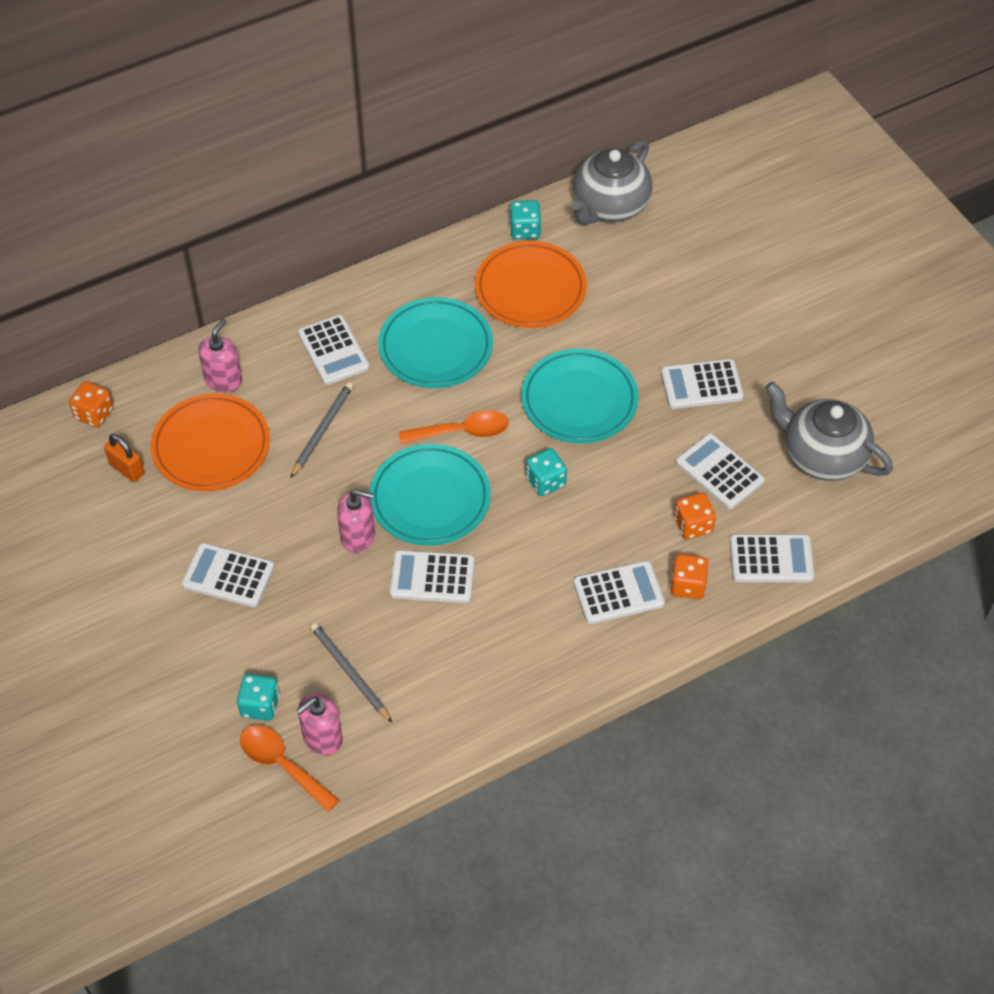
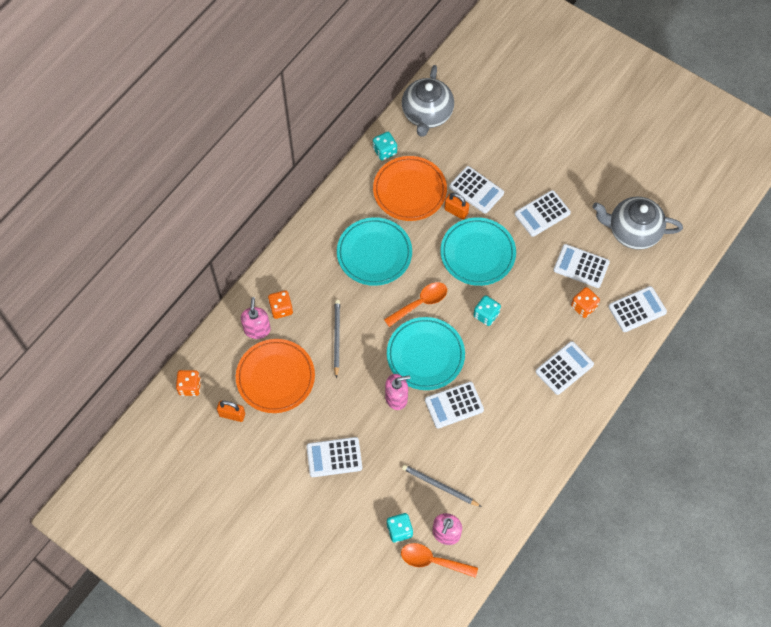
camera: 25 degrees left, 10 degrees up
(333, 351) = (313, 281): white calculator -> white calculator (476, 190)
(579, 338) = (456, 211): none -> orange padlock
(687, 585) = (600, 346): orange dice -> orange dice (281, 309)

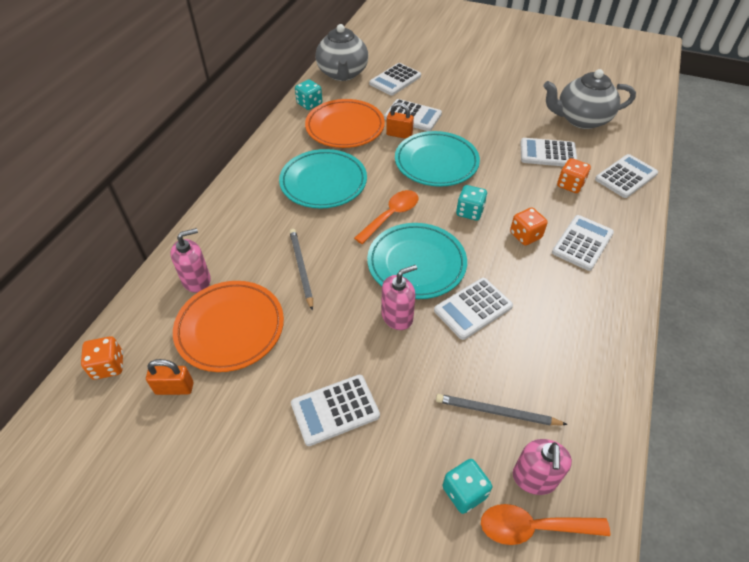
camera: 15 degrees left, 15 degrees down
(257, 329) = (196, 280): pink soap dispenser -> pink soap dispenser turned 75 degrees clockwise
(281, 309) = (224, 253): orange dice -> orange dice (525, 235)
(542, 213) = (486, 122): white calculator -> white calculator (395, 80)

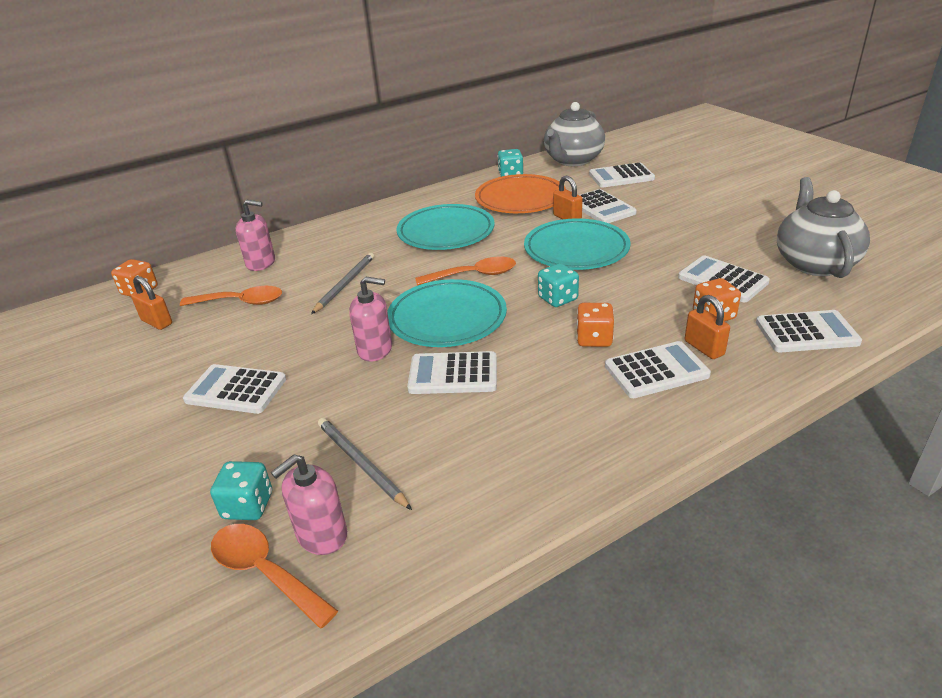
camera: 40 degrees right, 15 degrees down
(230, 328) = (241, 302): orange plate -> orange spoon
(581, 119) = (814, 263): grey teapot -> grey teapot turned 60 degrees clockwise
(589, 213) = (704, 348): none -> orange padlock

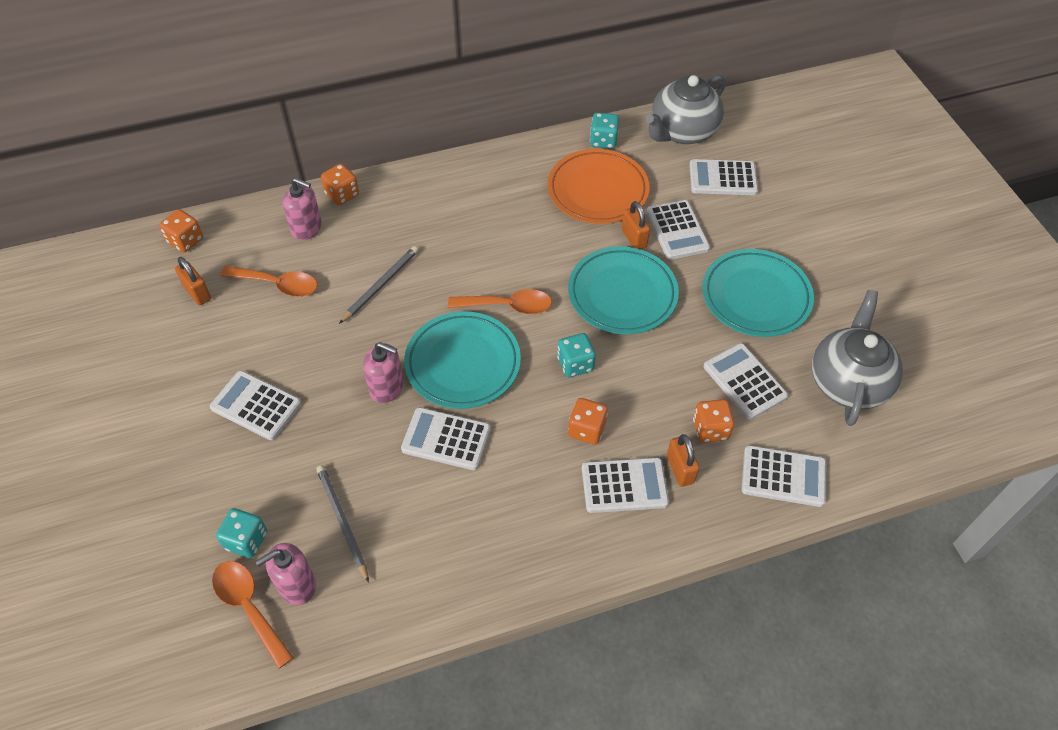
camera: 10 degrees right, 20 degrees up
(290, 239) = (342, 194): none -> orange dice
(446, 232) = (501, 228): turquoise plate -> turquoise plate (756, 296)

